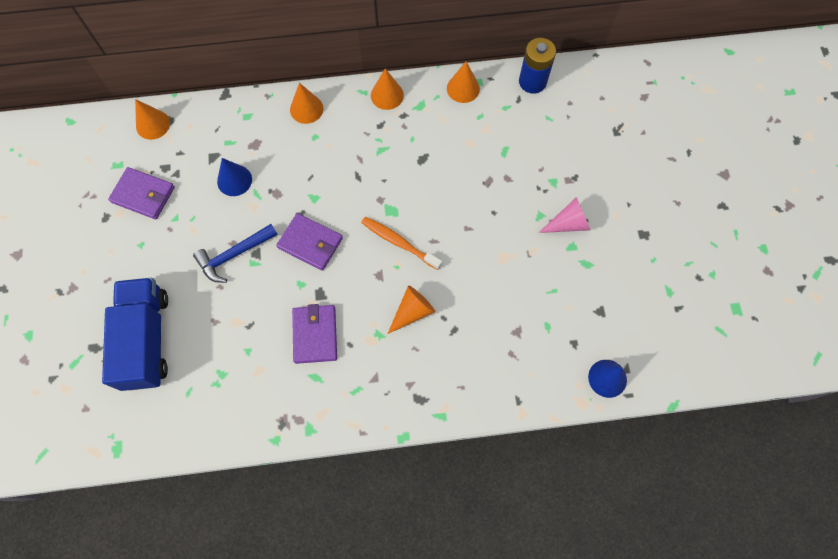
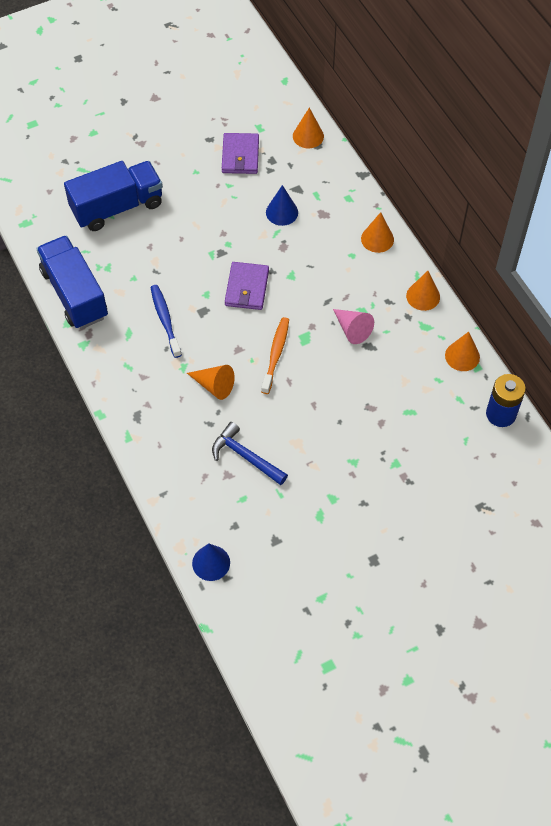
camera: 70 degrees right, 10 degrees down
(234, 255) = (213, 237): blue hammer -> blue hammer (245, 456)
(240, 420) = (75, 294): none -> blue truck
(315, 334) = (165, 320): purple wallet -> blue toothbrush
(568, 223) = (356, 488): pink cone -> pink cone (352, 329)

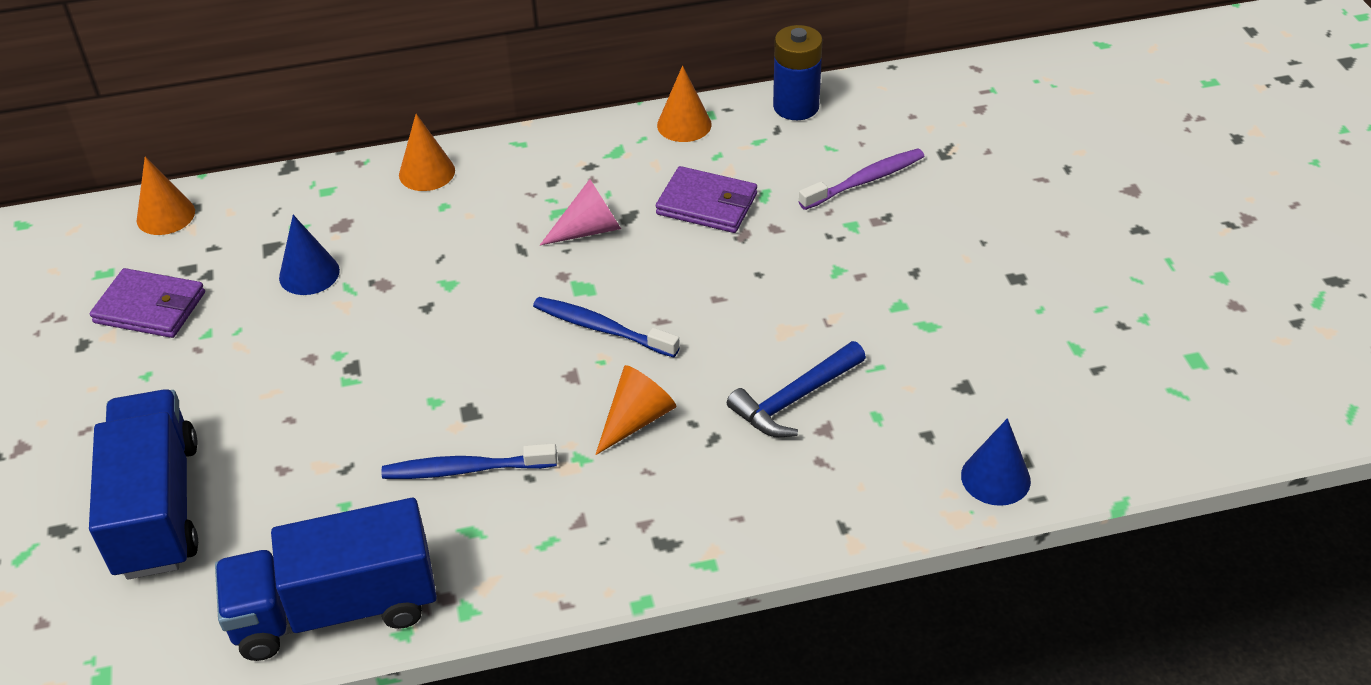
camera: 75 degrees left, 15 degrees down
(247, 288) = (447, 344): purple wallet -> purple wallet (707, 204)
(276, 354) = (602, 328): orange toothbrush -> blue toothbrush
(423, 296) = (560, 144): orange cone -> none
(439, 464) = (865, 181): none -> purple toothbrush

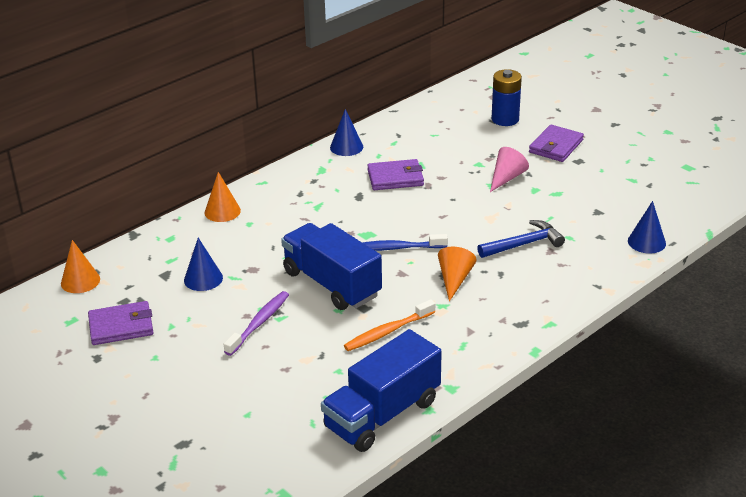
camera: 30 degrees left, 10 degrees down
(157, 508) = (231, 412): blue truck -> blue truck (332, 284)
(466, 469) = (388, 331): blue toothbrush -> orange toothbrush
(589, 230) = (343, 208): pink cone -> pink cone (506, 178)
(684, 124) = (346, 147): orange cone -> blue cone
(794, 399) = (524, 244): blue hammer -> blue hammer turned 135 degrees counterclockwise
(796, 107) = (398, 122): blue battery -> blue battery (505, 119)
(865, 181) = (466, 143): purple toothbrush -> purple toothbrush (259, 323)
(1002, 237) = (555, 146): none -> purple wallet

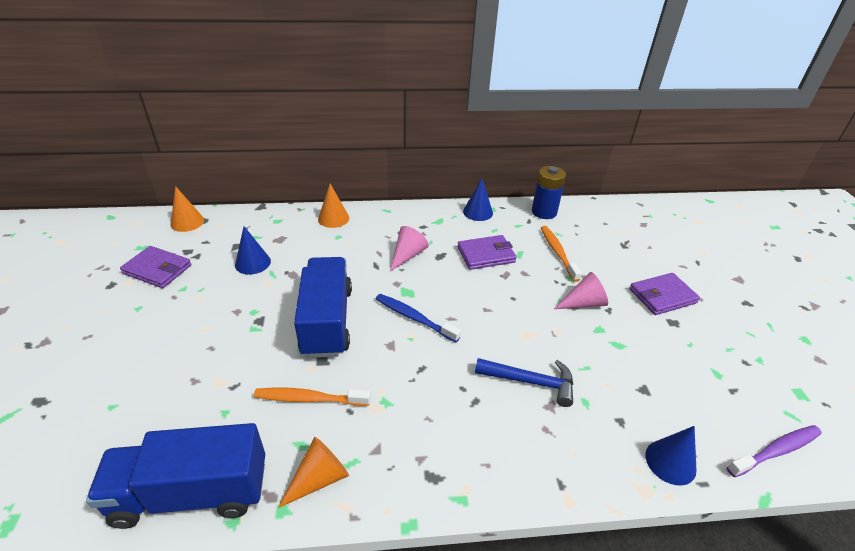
camera: 35 degrees right, 5 degrees up
(259, 323) = (234, 324): purple toothbrush -> purple toothbrush (775, 451)
(331, 208) = (407, 255): none -> pink cone
(395, 178) = (486, 255): purple wallet -> purple wallet turned 45 degrees counterclockwise
(450, 150) = (558, 253): none -> orange toothbrush
(454, 279) = (426, 380): orange cone -> orange cone (319, 478)
(505, 119) = (636, 249): blue battery -> blue battery (544, 212)

